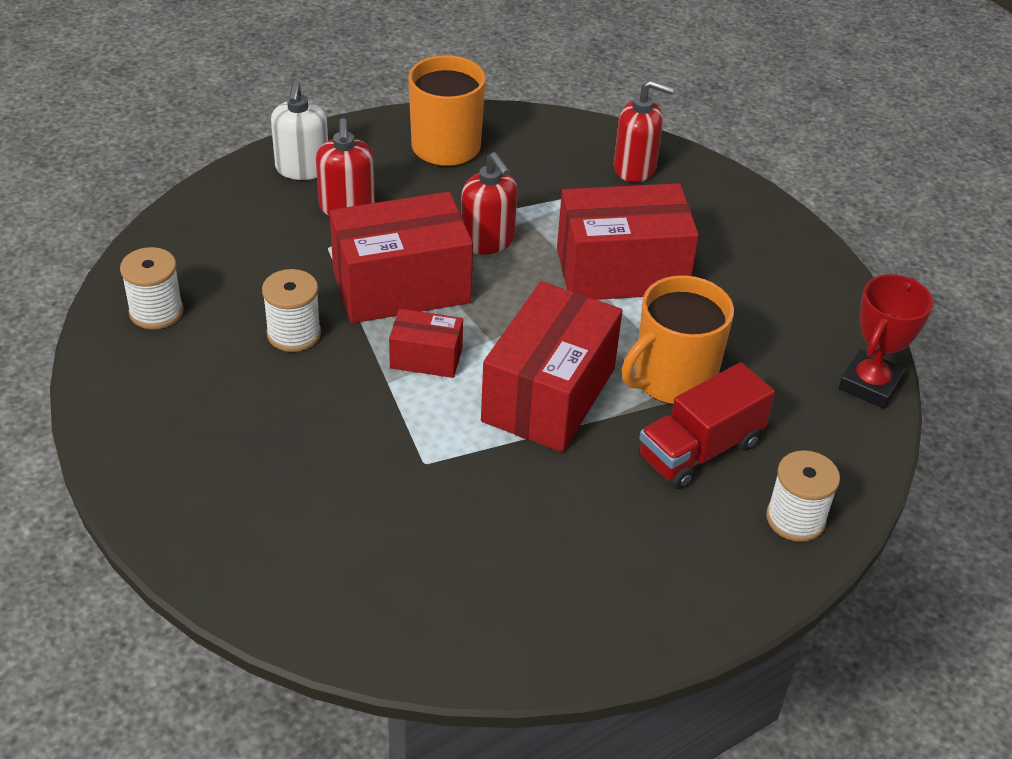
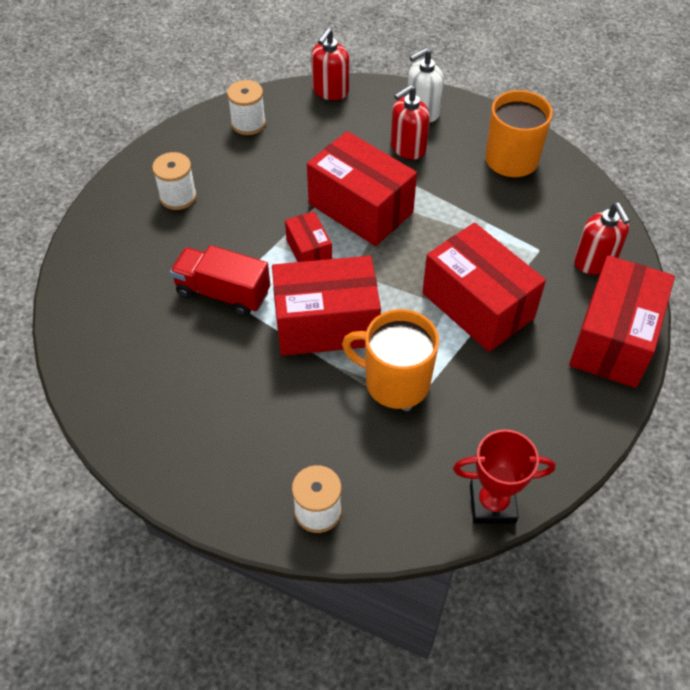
camera: 60 degrees right, 10 degrees up
(294, 334) = (279, 185): white spool -> white spool (178, 197)
(487, 241) = (440, 225): red soap dispenser -> red soap dispenser (330, 91)
(700, 450) = (340, 427): red truck -> red truck (223, 293)
(738, 208) = (613, 339): none -> red box

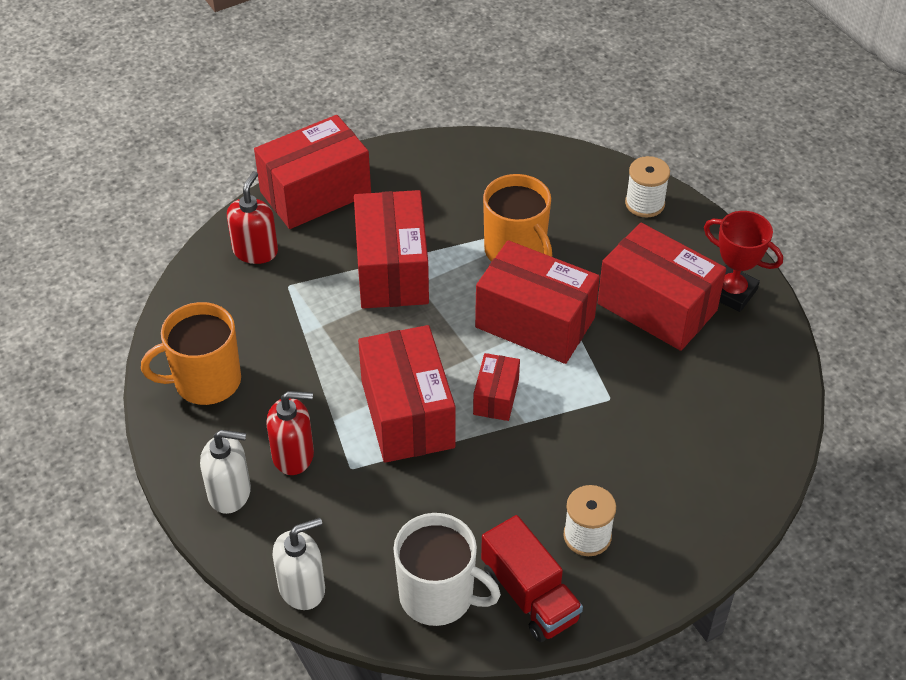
camera: 145 degrees left, 5 degrees down
(223, 293) = (608, 400): red truck -> red truck (529, 595)
(234, 396) = (657, 307): none -> red box
(248, 123) = (438, 595): white spool -> white mug
(330, 91) = (302, 588): red soap dispenser -> white soap dispenser
(492, 504) = (518, 150): red trophy -> red trophy (732, 292)

